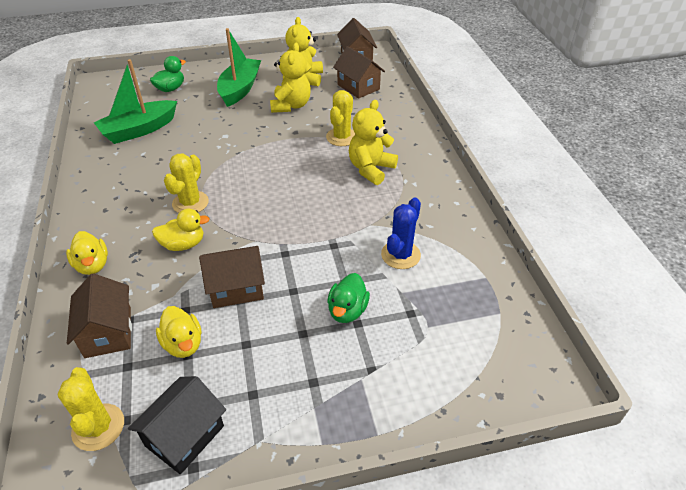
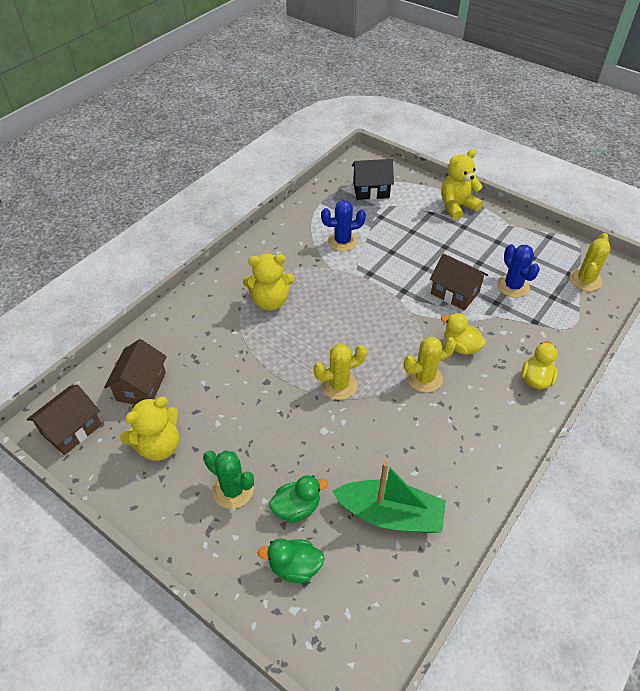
camera: 130 degrees left, 5 degrees up
(108, 332) = (552, 323): brown house -> none
(183, 344) = (513, 286): yellow duck -> blue cactus
(185, 436) = (544, 249): black house -> black house (371, 190)
(240, 89) = (233, 490): green boat -> green cactus
(291, 105) = (225, 417): yellow teddy bear -> yellow teddy bear (457, 207)
(341, 137) = (244, 344): yellow cactus -> yellow cactus (339, 385)
(347, 311) = (409, 239): green duck -> green duck (297, 507)

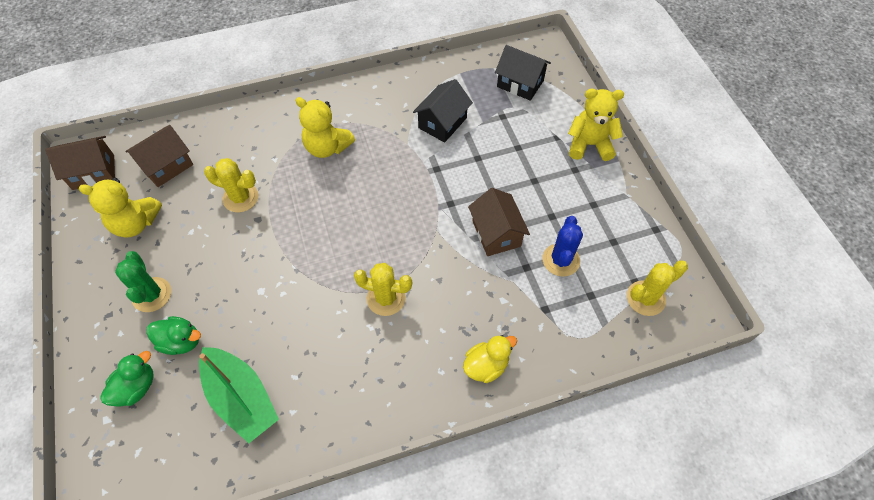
camera: 35 degrees right, 10 degrees up
(295, 567) = (136, 387): green duck -> green duck turned 90 degrees clockwise
(339, 385) = (309, 258): yellow cactus -> yellow cactus (240, 198)
(342, 241) = (442, 123): blue cactus -> black house
(460, 346) = (448, 289): yellow duck -> none

